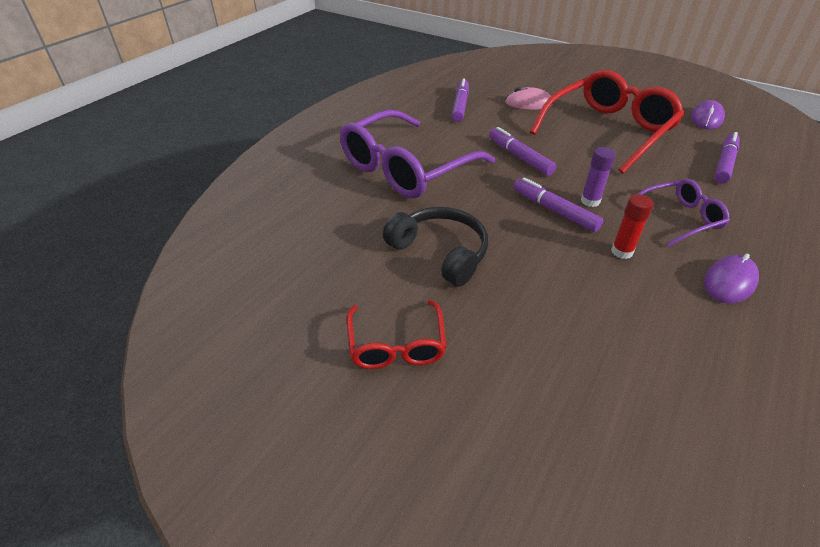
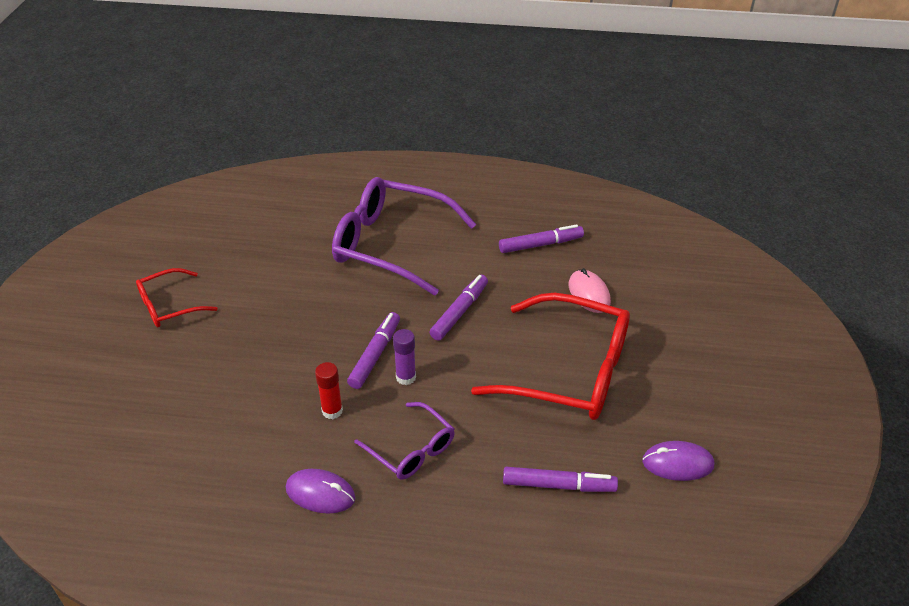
camera: 65 degrees right, 0 degrees up
(440, 252) = (278, 299): black headphones -> none

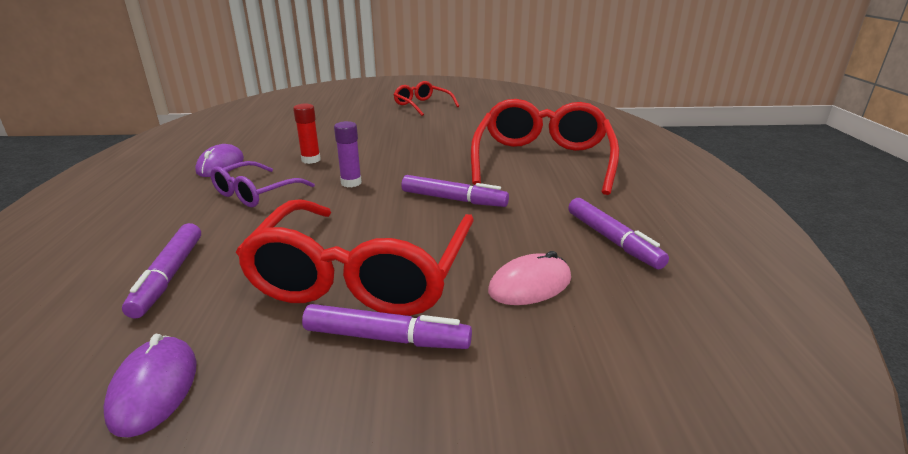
camera: 80 degrees right, 15 degrees down
(375, 355) = (380, 168): purple marker -> purple marker (386, 338)
(391, 245) = (542, 160): purple glasses -> red glasses

